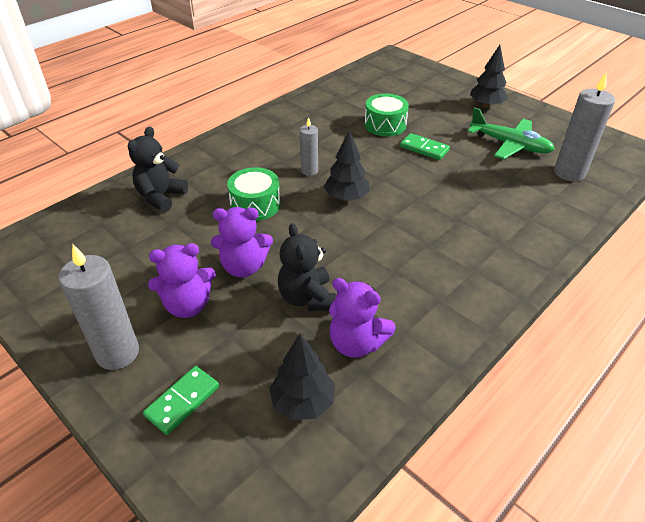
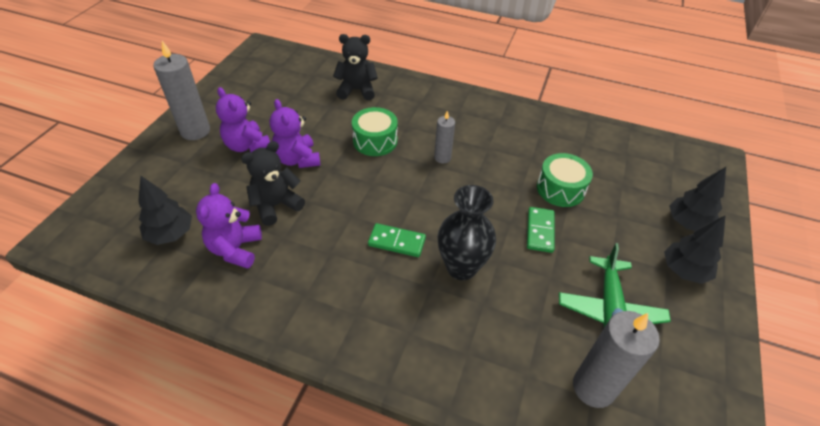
camera: 65 degrees right, 5 degrees up
(182, 401) = (161, 174): green domino -> green domino (397, 242)
(346, 197) = (418, 193): black tree -> black tree (687, 223)
(445, 198) = (461, 267): none -> black vase

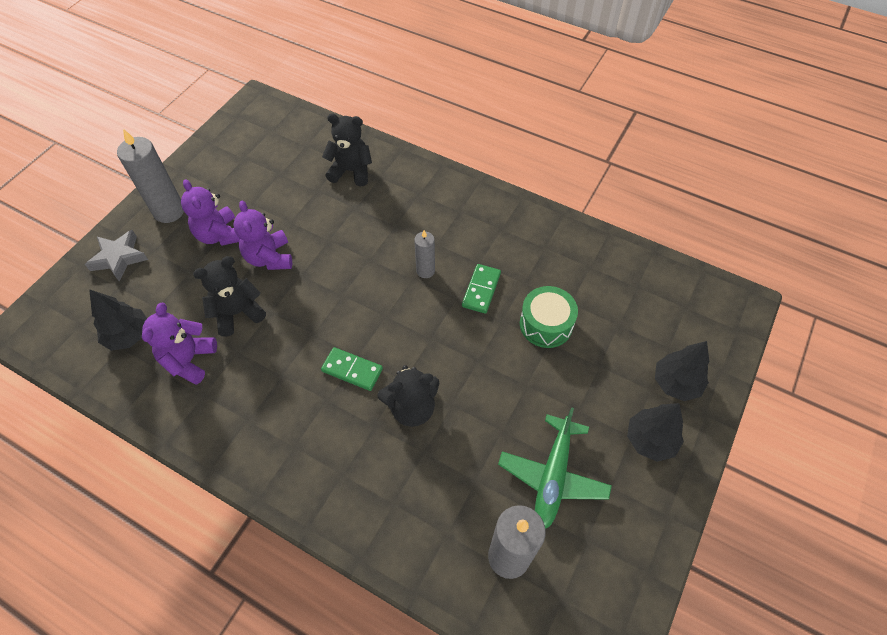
camera: 10 degrees right, 10 degrees up
(152, 171) = (119, 258): none -> grey star
(375, 141) = (357, 241): green drum -> none
(461, 267) = (412, 408): black vase -> black teddy bear
(540, 231) = (507, 374): green domino -> green domino (481, 290)

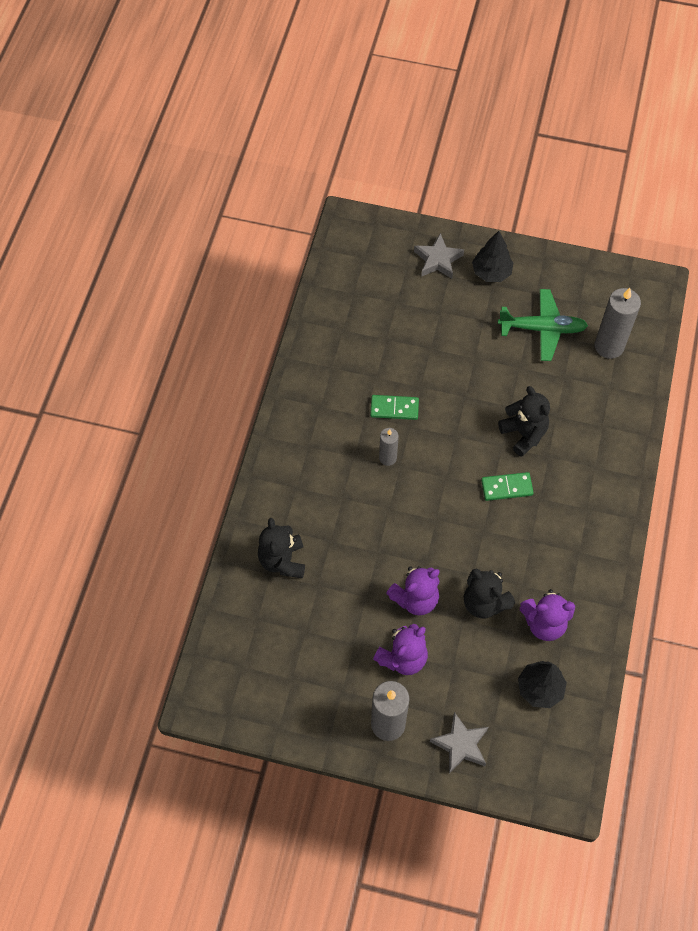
camera: 105 degrees left, 5 degrees up
(352, 370) = (507, 487): green domino -> green domino turned 75 degrees clockwise
(546, 324) = (413, 354): green drum -> none
(676, 383) = (438, 260): black tree -> grey star

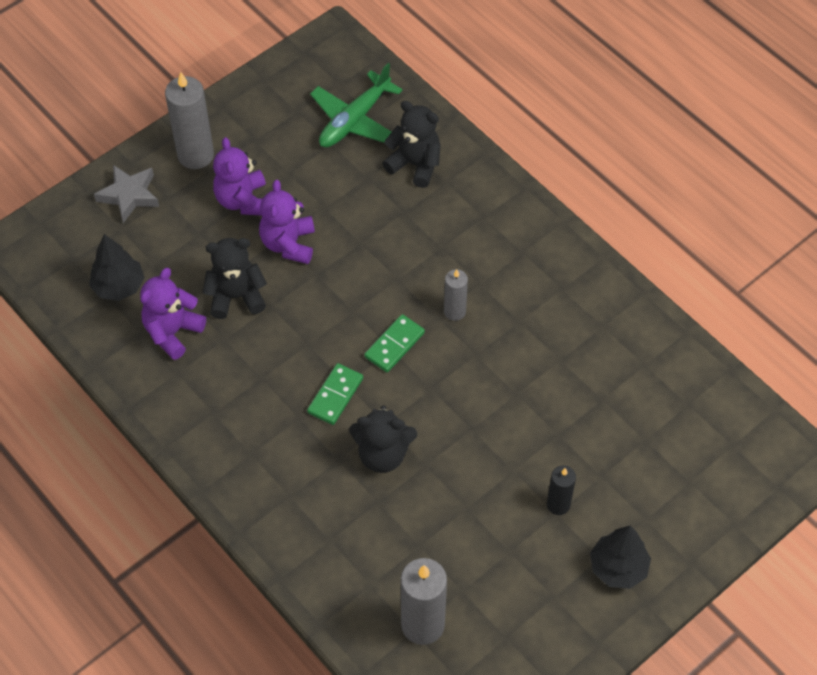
camera: 125 degrees right, 5 degrees down
(394, 408) = (508, 352): green domino -> green domino (394, 345)
(438, 260) = (676, 521): grey star -> none
(477, 322) = (558, 504): none -> black candle
(542, 329) = (499, 568): green plane -> green plane (354, 120)

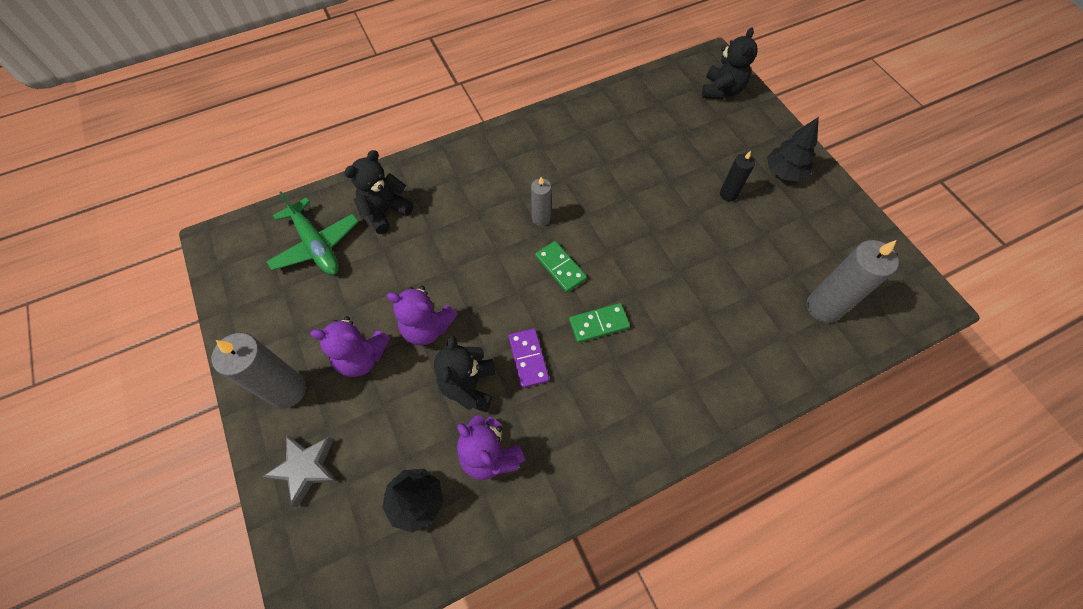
camera: 75 degrees left, 5 degrees up
(278, 340) = (528, 358): none -> purple domino
(335, 395) = (599, 324): green domino -> green domino turned 60 degrees counterclockwise
(382, 454) = (664, 300): black teddy bear -> black teddy bear (721, 90)

